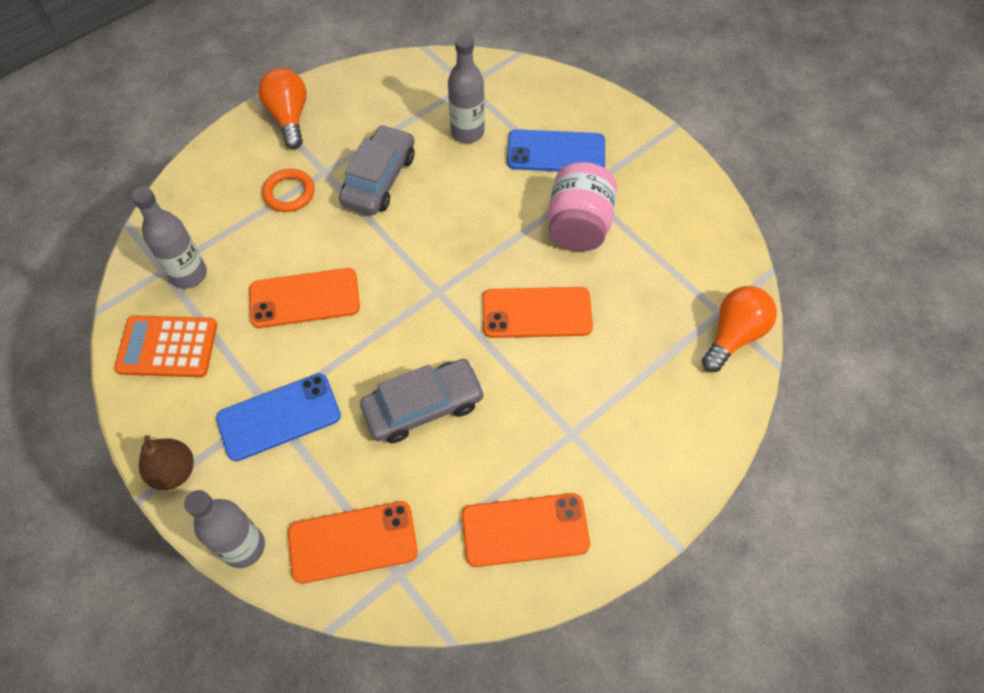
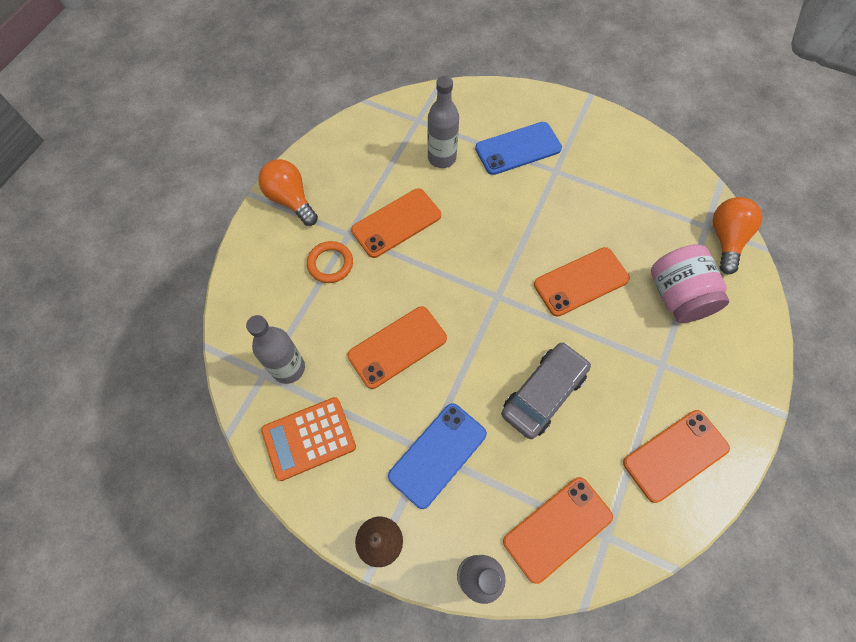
camera: 25 degrees left, 5 degrees up
(379, 179) = (396, 223): grey car -> orange phone
(578, 226) = (569, 200): pink jar -> pink jar (677, 296)

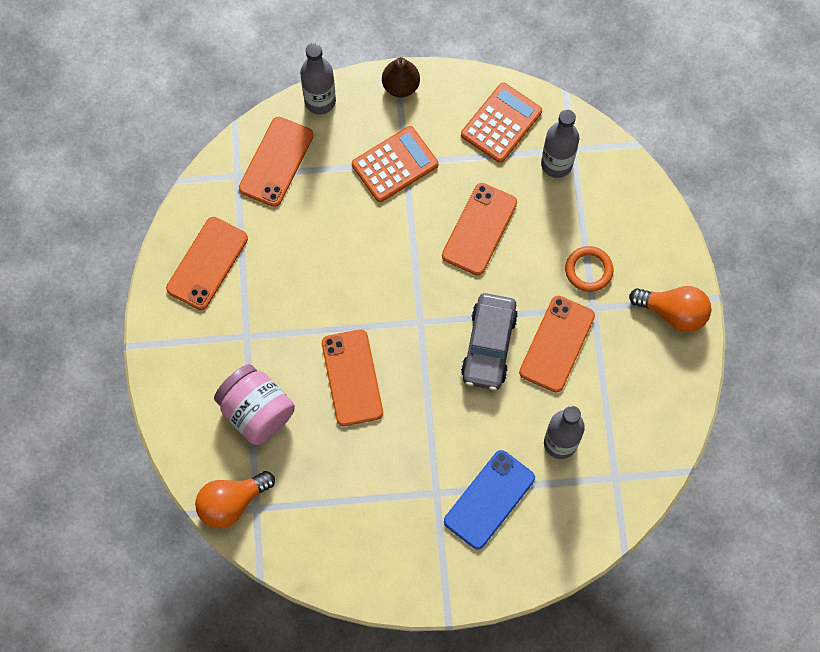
camera: 150 degrees right, 5 degrees up
(437, 454) = (395, 164): blue phone -> orange calculator
(543, 393) = (336, 256): grey car -> grey car (488, 345)
(581, 282) = (352, 378): orange phone -> orange phone turned 45 degrees counterclockwise
(726, 239) = (232, 502): orange light bulb -> orange light bulb turned 75 degrees clockwise

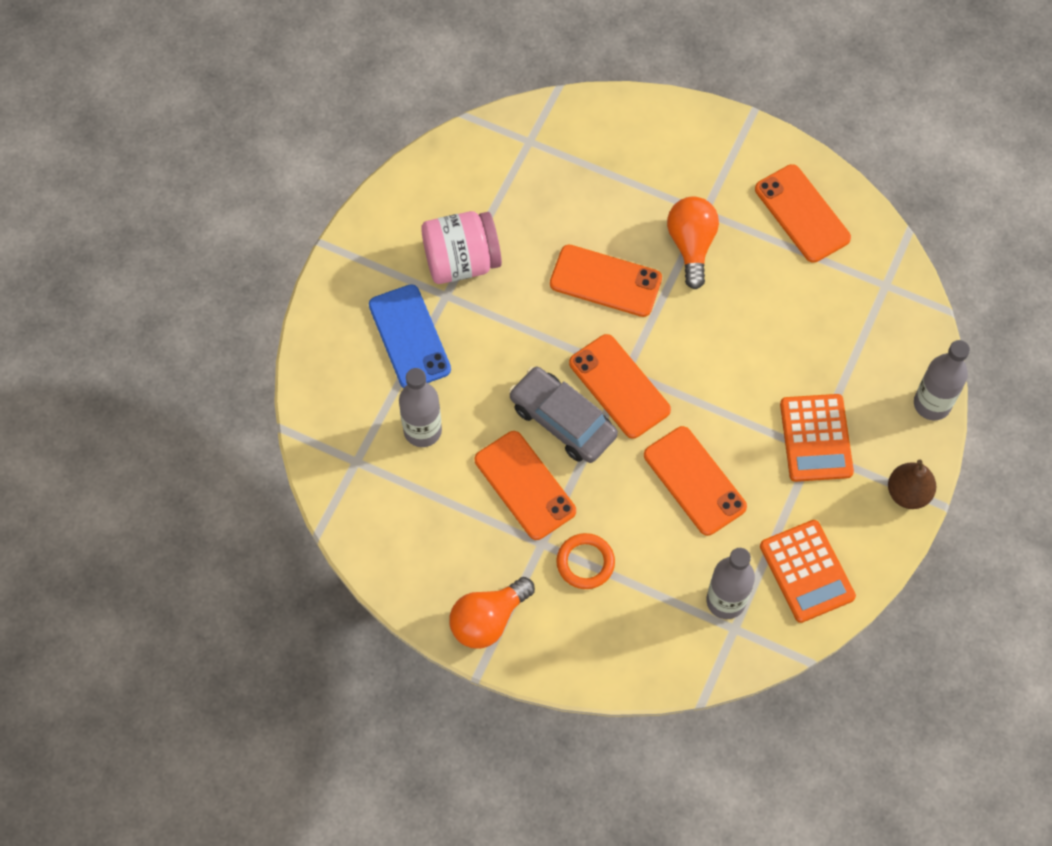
camera: 120 degrees right, 5 degrees down
(232, 502) = (547, 124): orange light bulb -> orange light bulb (691, 245)
(257, 412) = (622, 185): pink jar -> pink jar (461, 261)
(276, 162) = (881, 328): orange phone -> orange phone (619, 386)

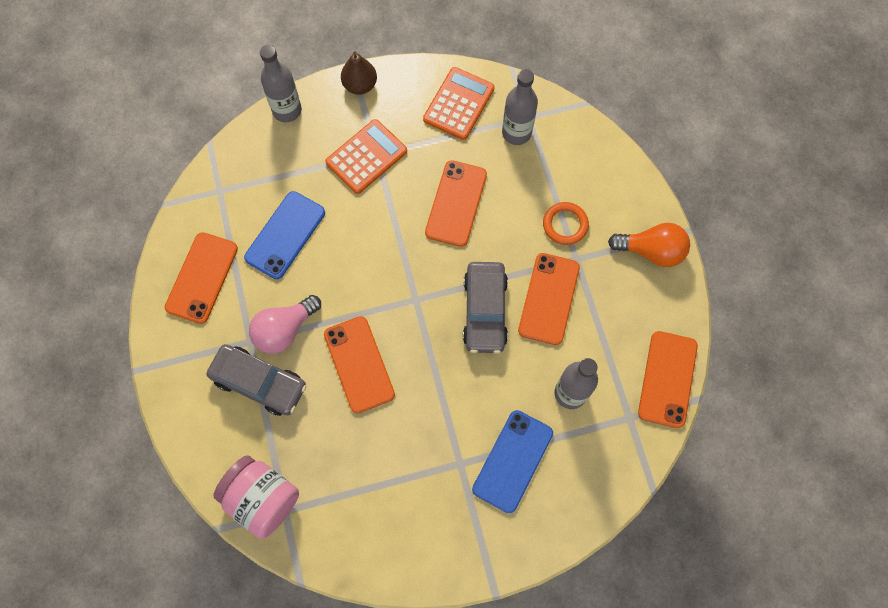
camera: 130 degrees left, 5 degrees up
(461, 261) = (424, 475): pink jar -> pink jar (262, 499)
(619, 386) = (430, 295): orange phone -> orange phone (667, 379)
(658, 194) = (259, 383): none -> grey car
(691, 245) = (284, 330): orange light bulb -> pink light bulb
(788, 309) = (285, 235): none -> blue phone

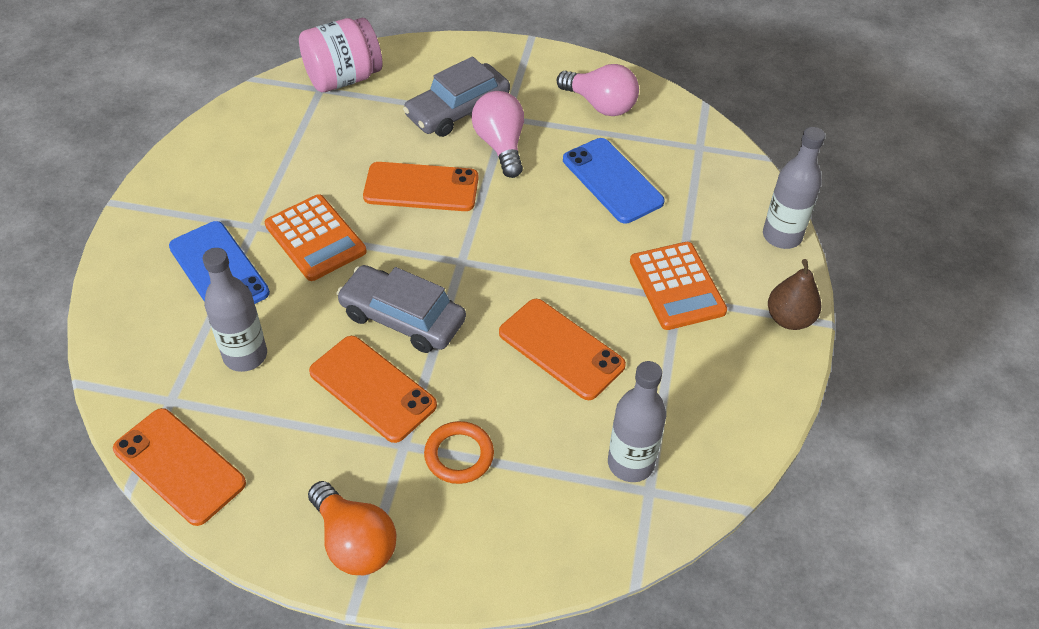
camera: 115 degrees right, 20 degrees down
(202, 278) = (600, 105): orange phone -> pink light bulb
(458, 104) = (710, 414): orange calculator -> orange calculator (315, 238)
(651, 251) = (354, 542): orange light bulb -> orange light bulb turned 75 degrees counterclockwise

